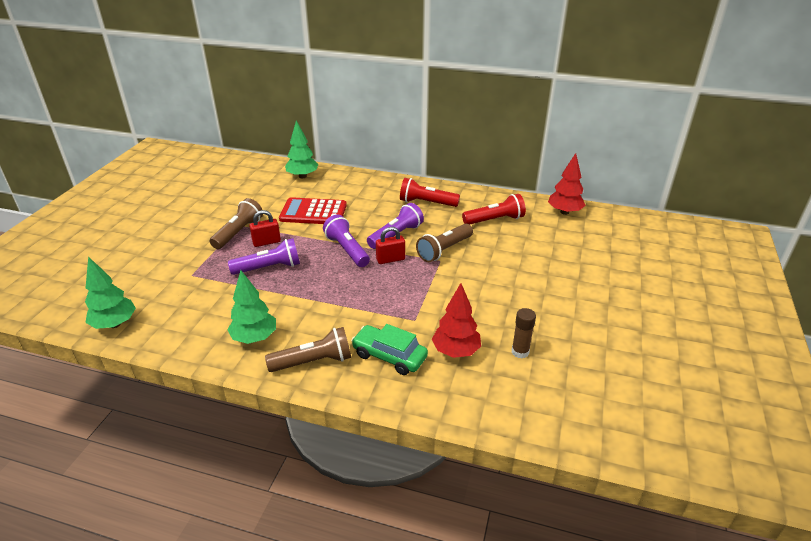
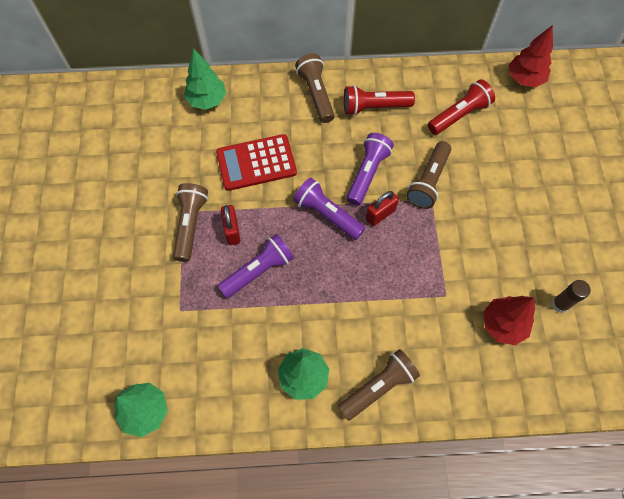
camera: 20 degrees left, 30 degrees up
(266, 242) = (232, 231): red padlock -> red padlock turned 60 degrees counterclockwise
(385, 188) = (316, 94): none -> brown flashlight
(389, 356) = (445, 353): green car -> none

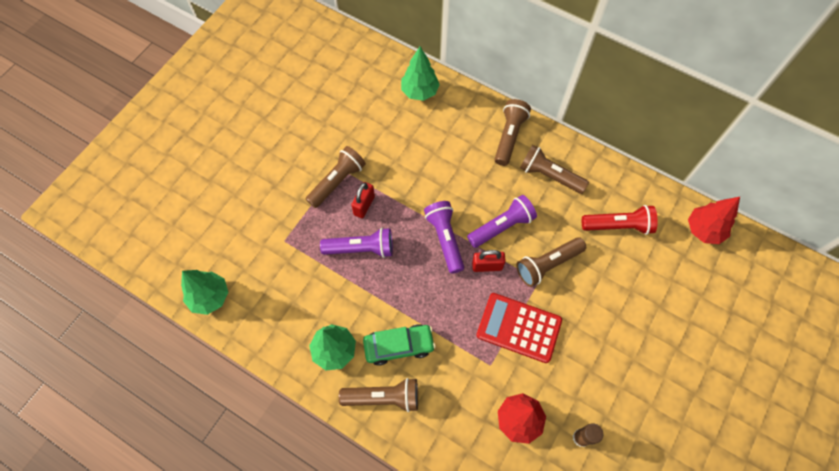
camera: 35 degrees right, 0 degrees up
(256, 163) = (420, 164): red calculator -> red calculator (519, 327)
(357, 333) = (399, 346): none -> green car
(374, 107) = (549, 175): red flashlight -> brown flashlight

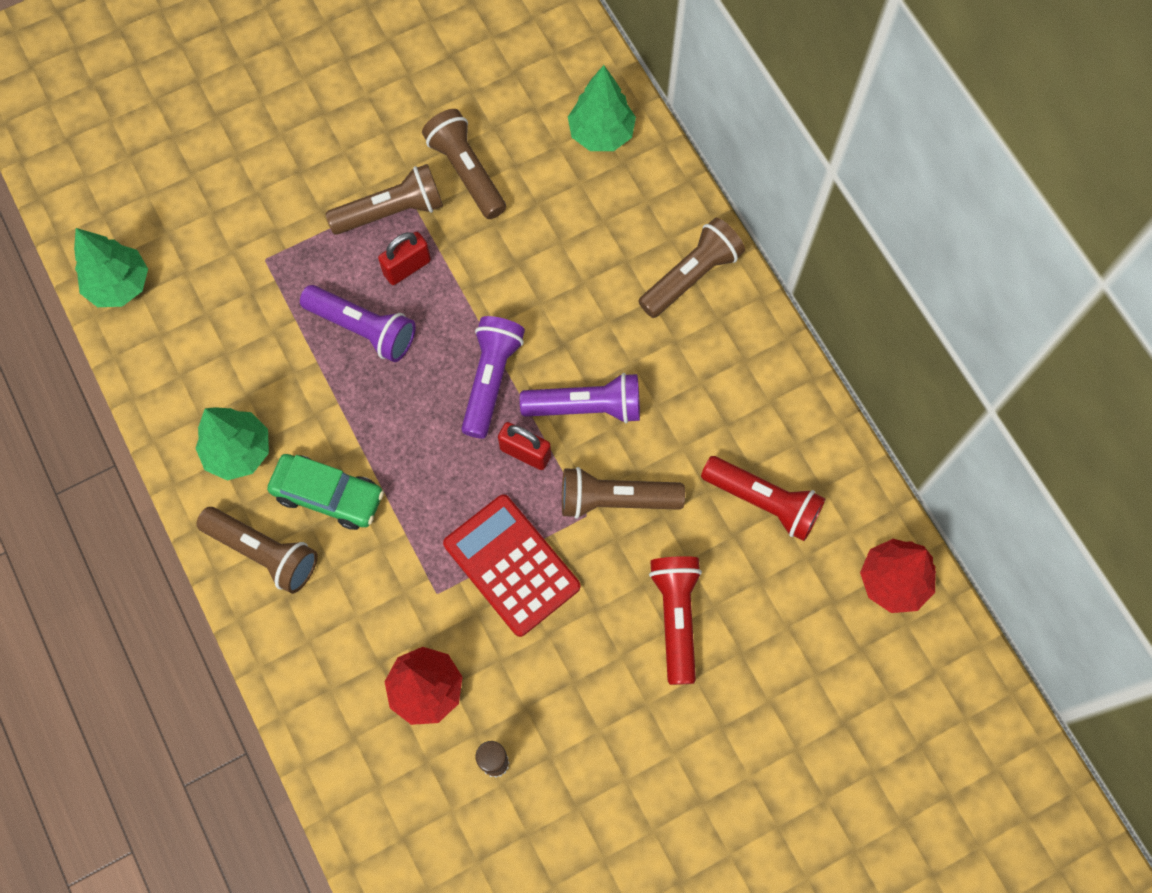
camera: 30 degrees right, 5 degrees up
(549, 175) = (711, 368): brown flashlight -> brown flashlight (466, 171)
(617, 306) = (676, 617): none -> red flashlight

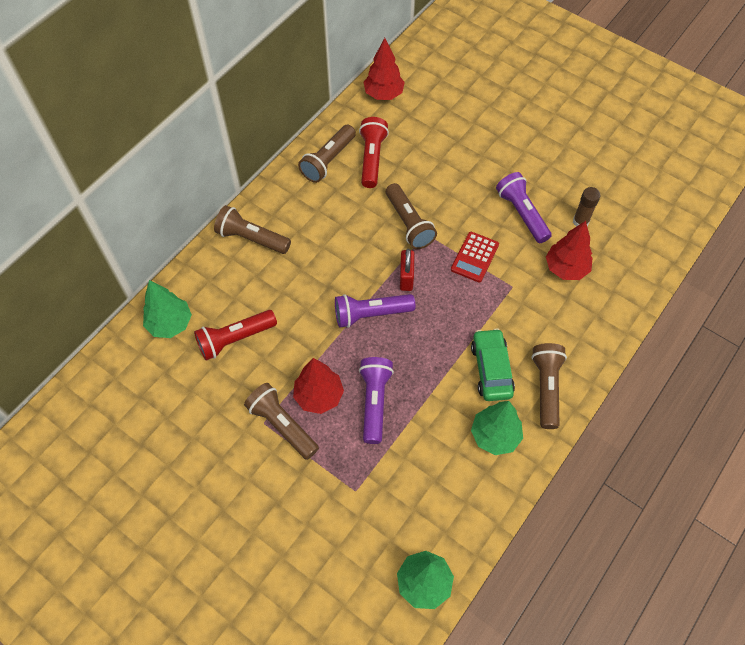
camera: 115 degrees left, 10 degrees down
(407, 267) = (319, 396): red padlock -> red tree
(466, 171) = (231, 392): brown flashlight -> brown flashlight (328, 161)
(511, 565) = (474, 257): red calculator -> red calculator, size x0.66
(587, 407) = (362, 258): purple flashlight -> purple flashlight (521, 213)
(676, 617) = (456, 174): red flashlight -> red flashlight (234, 339)

